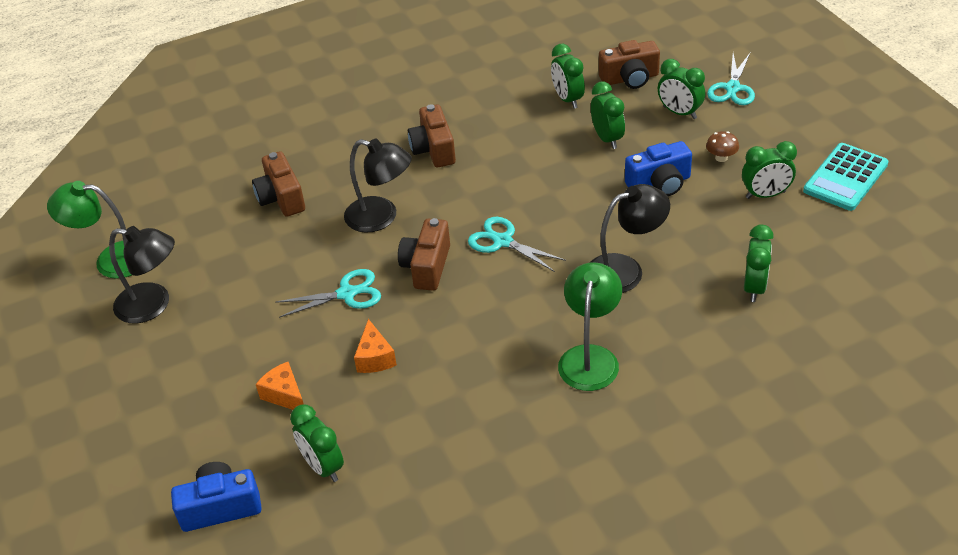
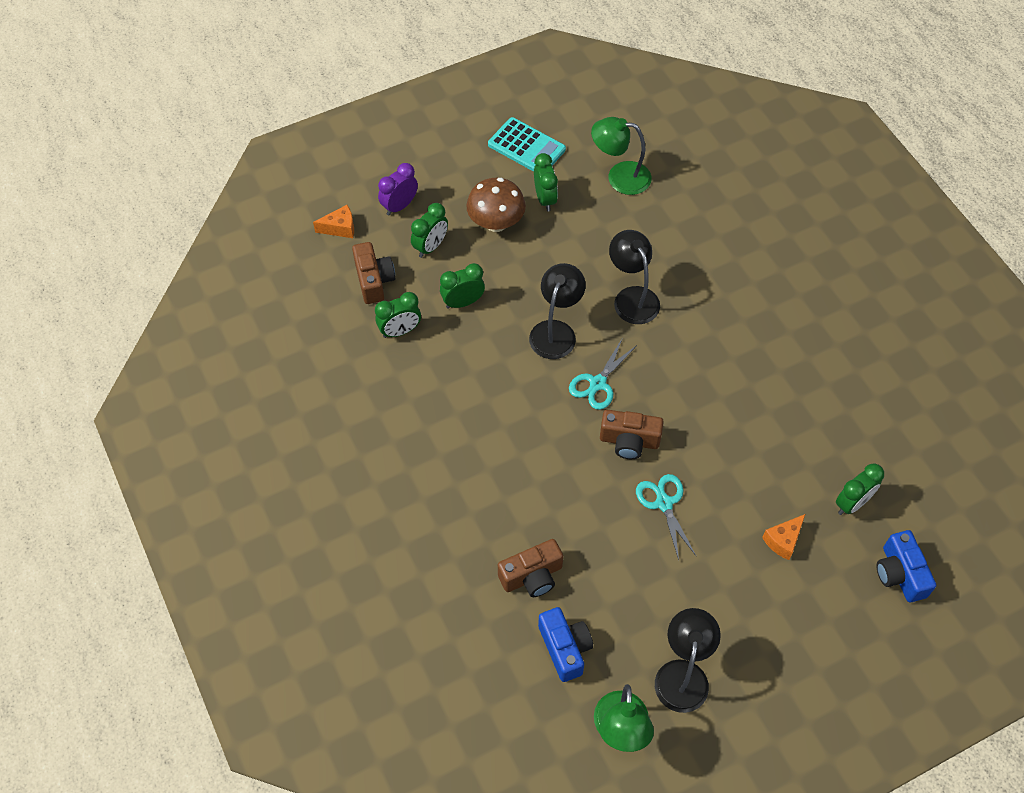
camera: 95 degrees left, 15 degrees up
(375, 358) = (737, 475): orange cheese -> orange cheese (340, 228)
(381, 217) = (564, 482): black lamp -> black lamp (556, 331)
(433, 149) = (466, 443): brown camera -> none
(590, 357) = (727, 324): green lamp -> green lamp (619, 177)
(659, 184) = (527, 268): blue camera -> blue camera (565, 648)
(721, 158) = (496, 223): brown mushroom -> brown mushroom, size x2.10
(732, 88) = (399, 206): turquoise scissors -> purple clock
(754, 287) = (650, 217): green clock -> none

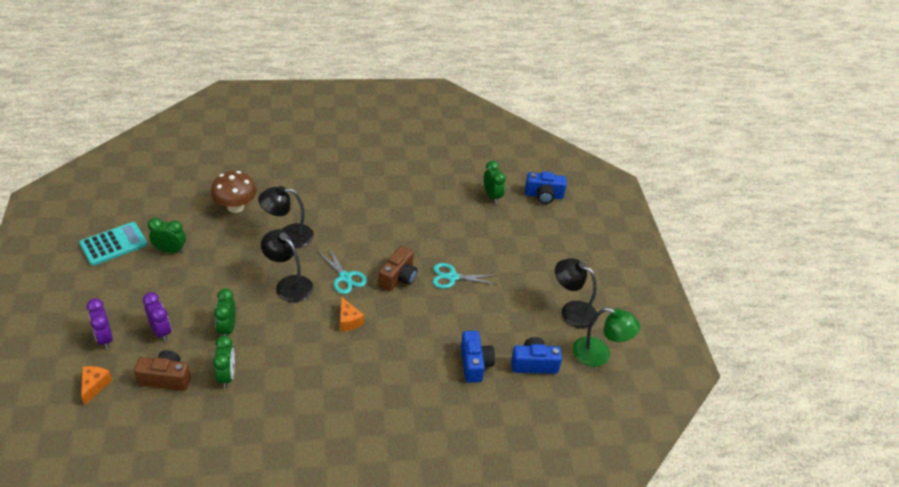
camera: 75 degrees left, 15 degrees down
(430, 247) = (161, 331): green clock -> purple clock
(496, 223) = (170, 285): brown mushroom -> brown mushroom (235, 207)
(532, 576) = (474, 364): brown camera -> blue camera
(619, 177) = (183, 206): green lamp -> none
(783, 540) = (503, 233): orange cheese -> orange cheese (348, 321)

